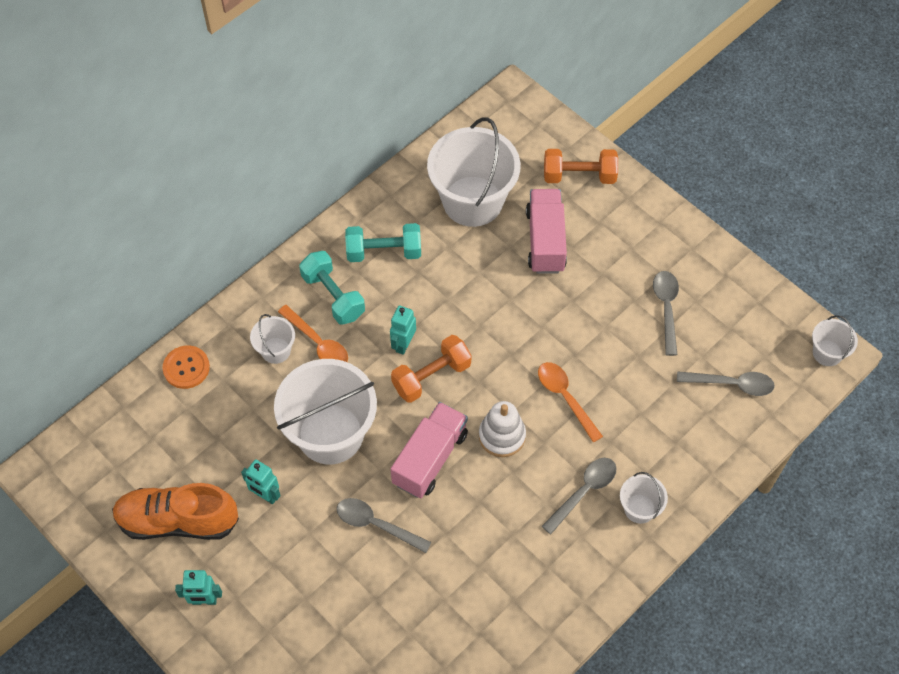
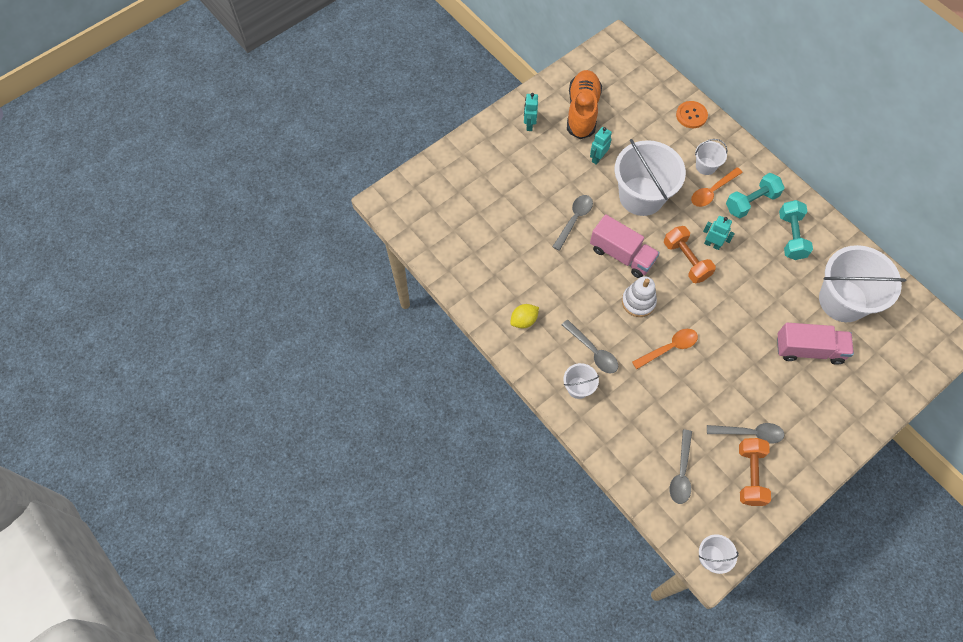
camera: 95 degrees right, 5 degrees up
(549, 586) = (524, 320): none -> yellow lemon
(579, 176) = (875, 383): orange dumbbell -> orange dumbbell (750, 475)

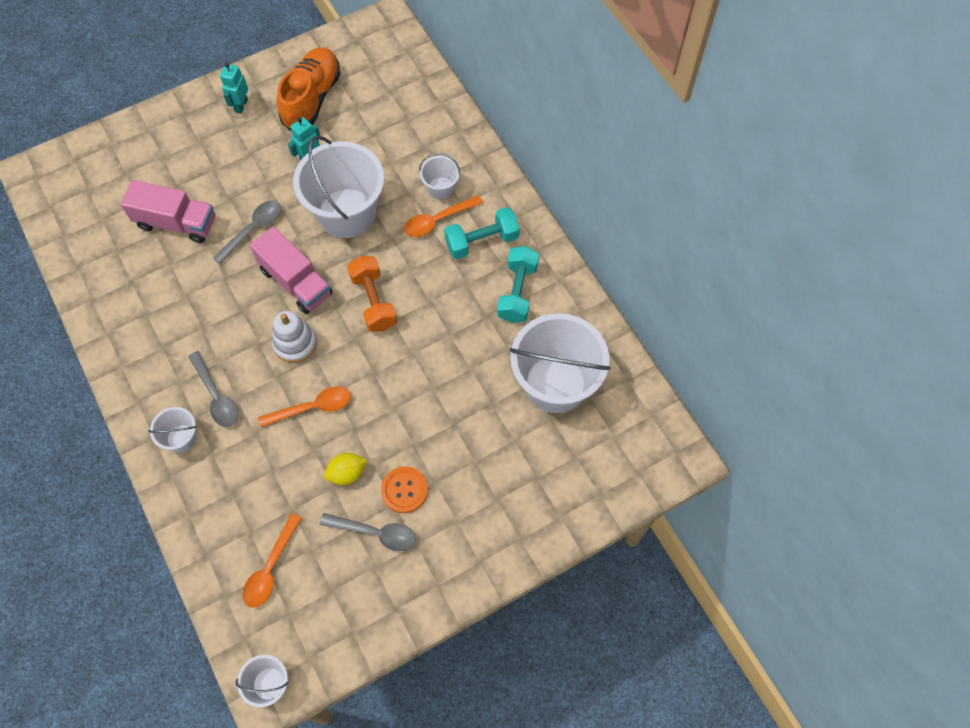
camera: 10 degrees right, 0 degrees up
(524, 320) = (145, 343): yellow lemon -> yellow lemon (347, 473)
(681, 472) = (270, 568): grey spoon -> orange spoon
(691, 115) = (445, 123): orange button -> orange button (404, 490)
(712, 244) = (414, 286): turquoise robot -> none
(750, 475) = (356, 587): orange dumbbell -> none
(809, 349) = (489, 439): pink truck -> pink truck (176, 223)

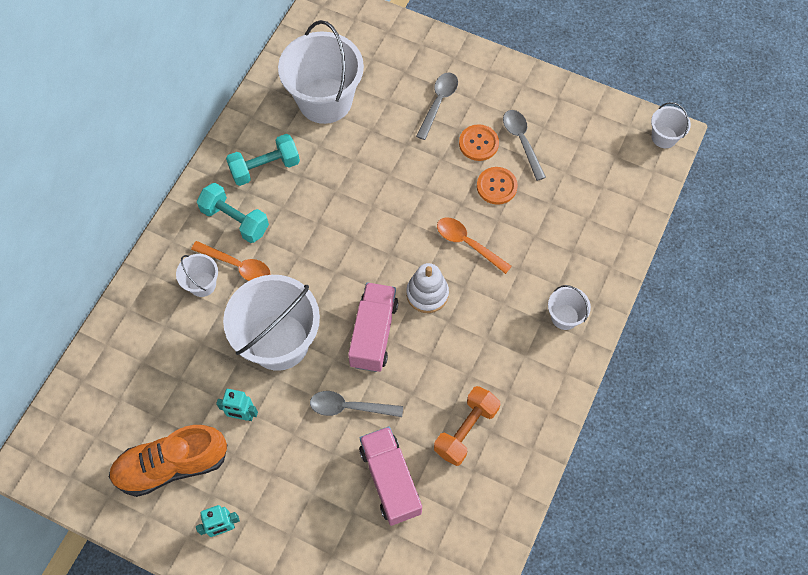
camera: 125 degrees left, 0 degrees up
(216, 396) = (513, 318): grey spoon -> grey spoon (438, 103)
(270, 568) = (598, 188): orange spoon -> none
(347, 473) = (496, 186): yellow lemon -> orange button
(373, 301) = (347, 262): orange dumbbell -> orange dumbbell (466, 430)

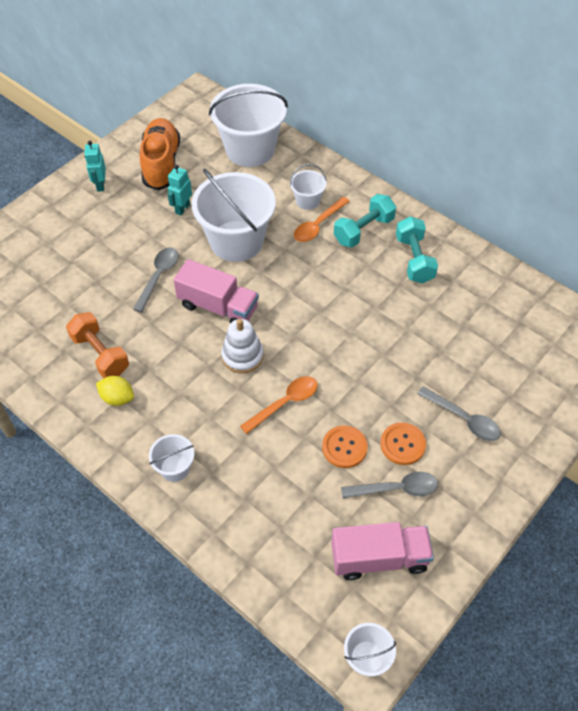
camera: 105 degrees right, 10 degrees down
(325, 100) = (484, 319): white bucket -> white bucket (250, 149)
(390, 480) = (84, 291): pink truck -> pink truck (379, 558)
(510, 394) = (117, 398): none -> yellow lemon

